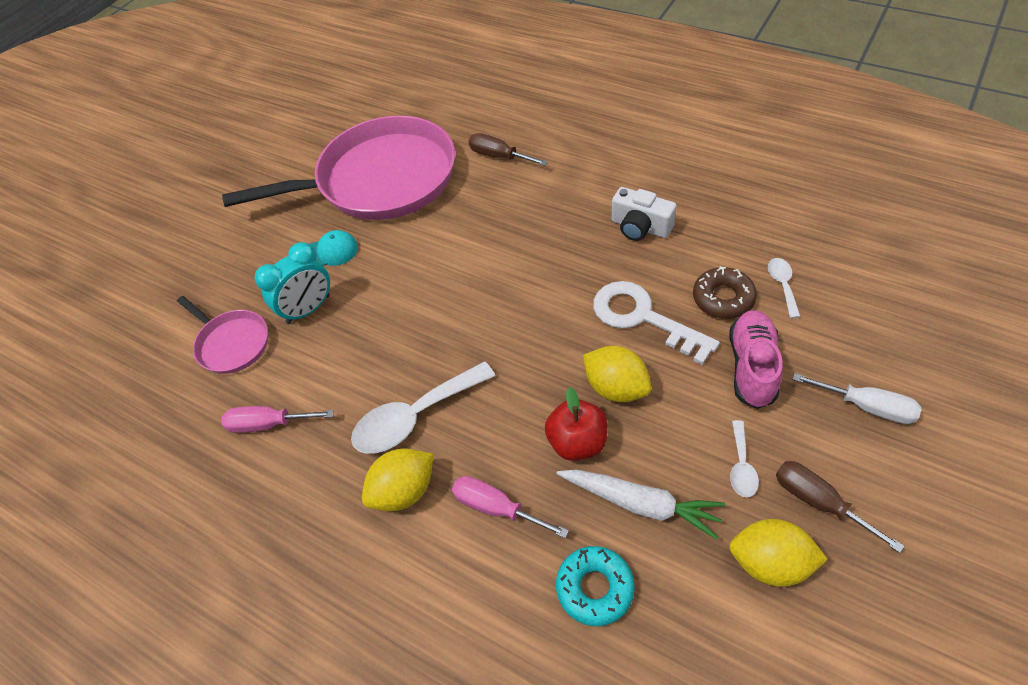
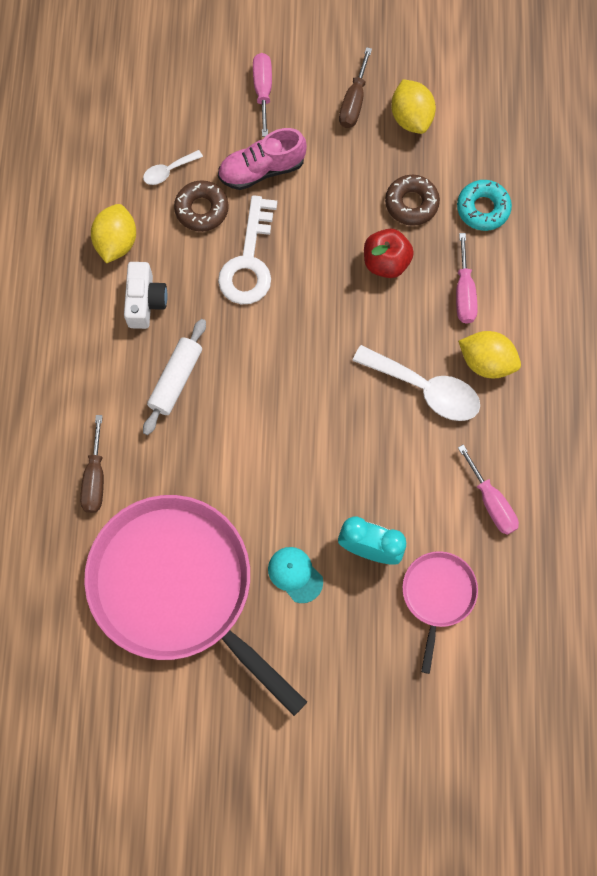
camera: 125 degrees left, 20 degrees up
(550, 226) = (176, 380): none -> white rolling pin
(616, 388) = (326, 255): yellow lemon -> yellow lemon (116, 242)
(640, 504) = (411, 203): white carrot -> brown donut
(741, 466) = (350, 152): white spoon -> none
(866, 407) = (263, 91): white screwdriver -> pink screwdriver

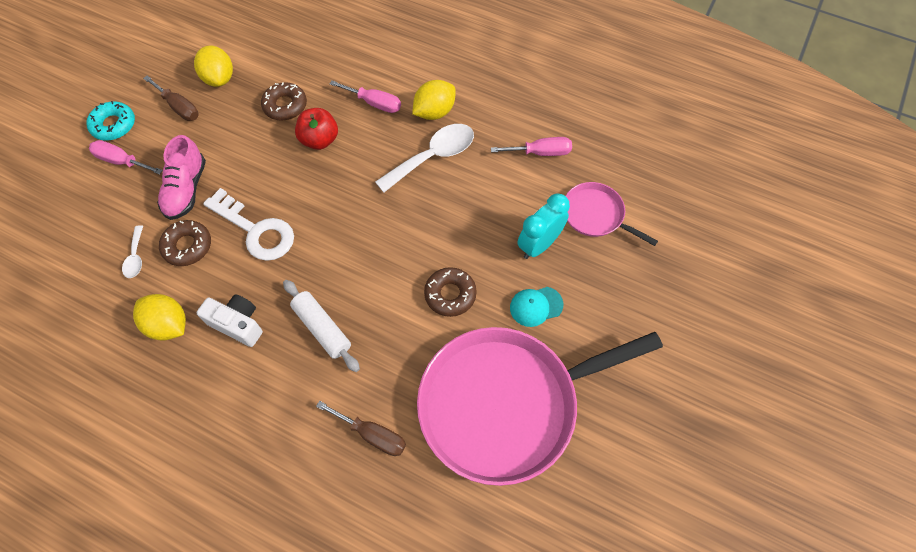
camera: 65 degrees left, 10 degrees down
(268, 483) = (450, 294): none -> brown donut
(411, 118) = (219, 78): yellow lemon -> yellow lemon turned 60 degrees clockwise
(483, 208) = (319, 67): turquoise donut -> turquoise donut (114, 125)

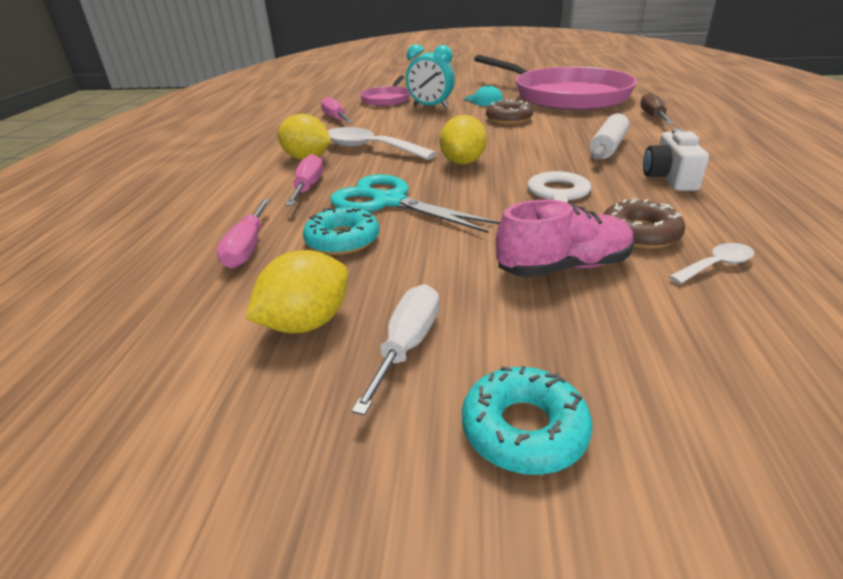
camera: 110 degrees left, 30 degrees down
(121, 161) = (594, 364): pink screwdriver -> pink screwdriver (247, 248)
(168, 325) = (740, 210): yellow lemon -> yellow lemon (463, 162)
(179, 107) = (407, 345): brown screwdriver -> white screwdriver
(285, 106) = (342, 240): brown donut -> turquoise donut
(320, 140) = (389, 202): red apple -> turquoise scissors

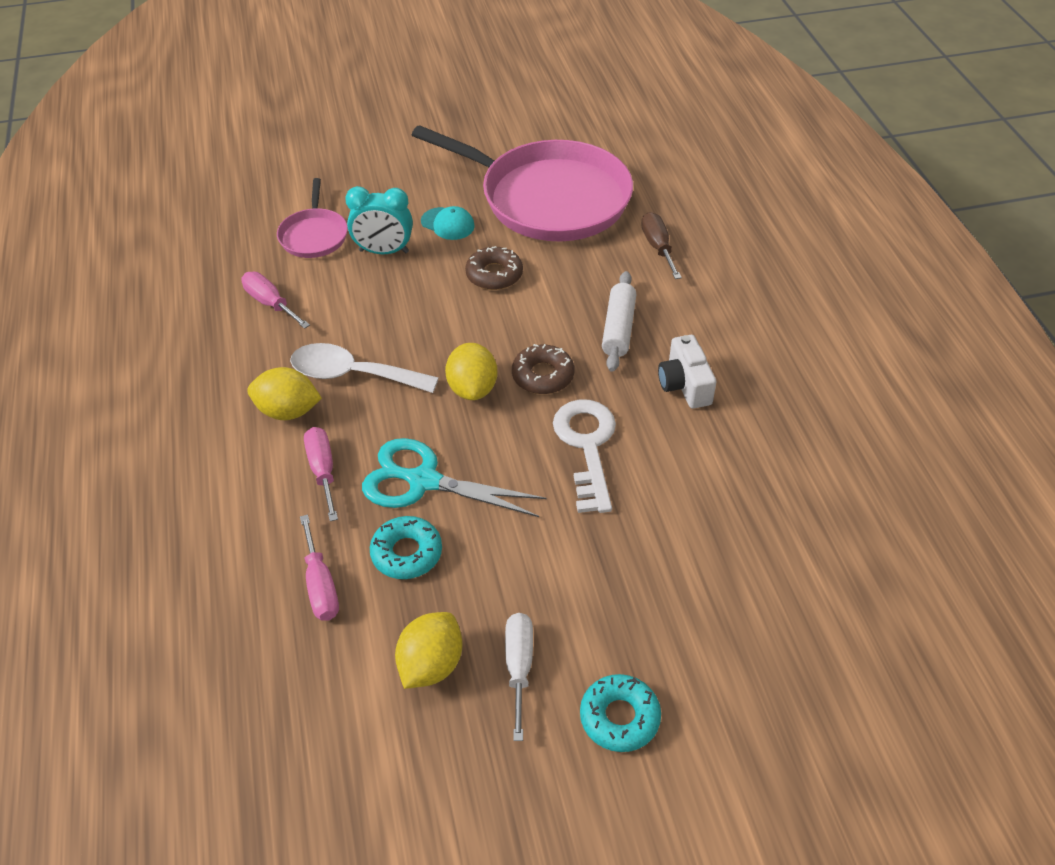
camera: 20 degrees left, 15 degrees up
(563, 267) = (612, 548): pink shoe -> none
(639, 234) = (666, 486): brown donut -> brown donut (543, 375)
(716, 265) = (728, 518): white spoon -> none

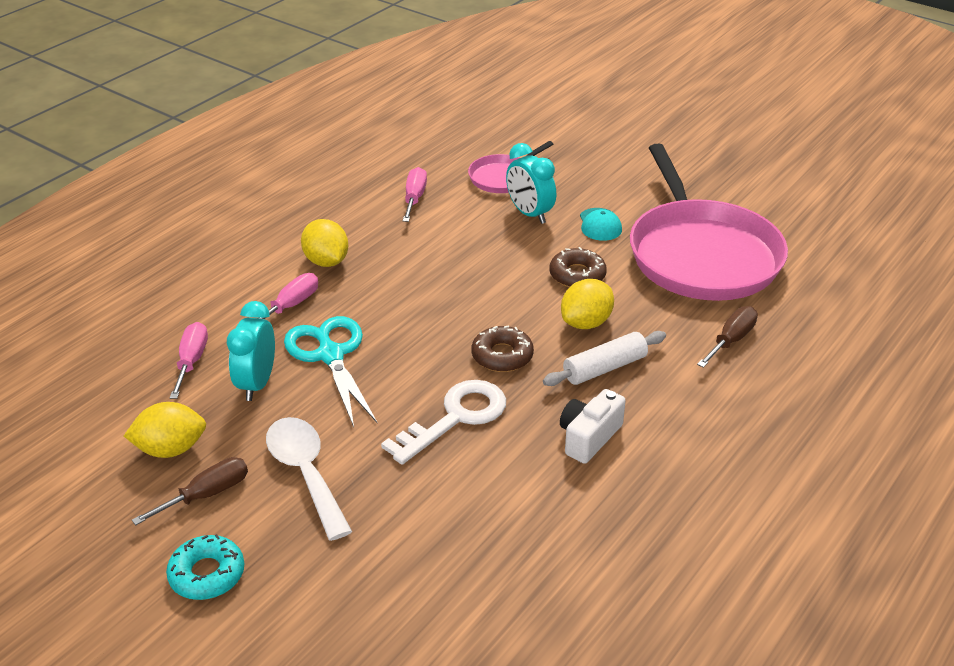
camera: 50 degrees right, 10 degrees down
(320, 585) = (191, 361): pink screwdriver -> pink screwdriver turned 150 degrees clockwise
(353, 374) = (392, 268): white spoon -> white spoon (306, 473)
(406, 553) = (257, 384): turquoise donut -> turquoise clock
(472, 388) = (446, 329): yellow lemon -> yellow lemon (586, 323)
(519, 667) = (207, 494): white screwdriver -> brown screwdriver

